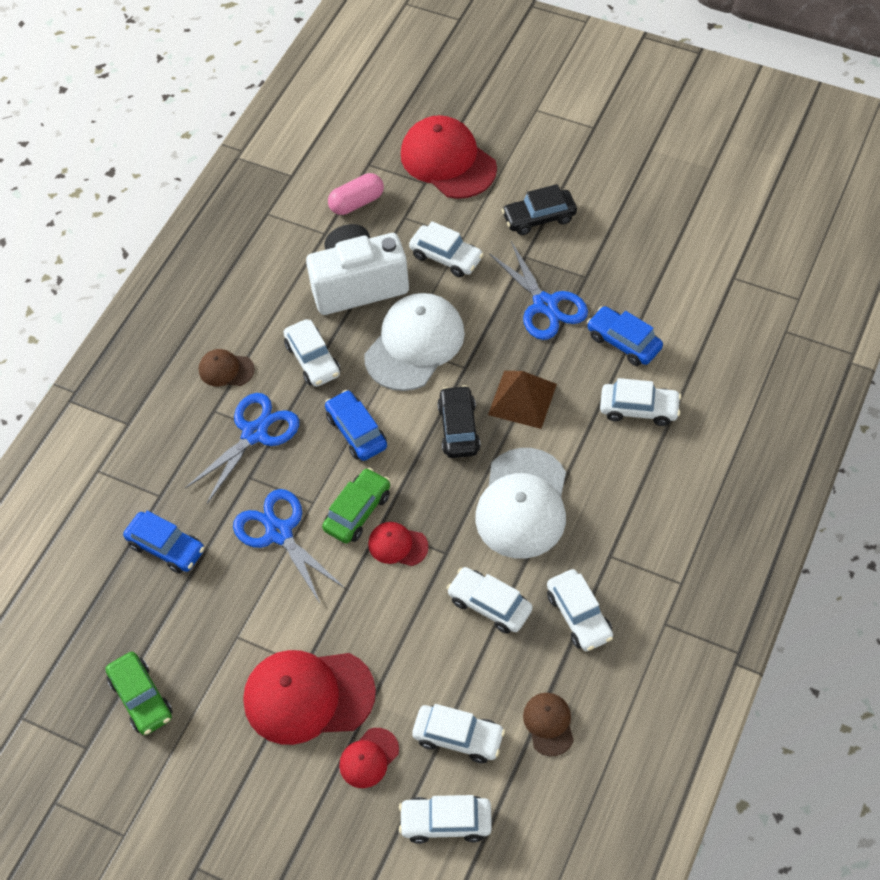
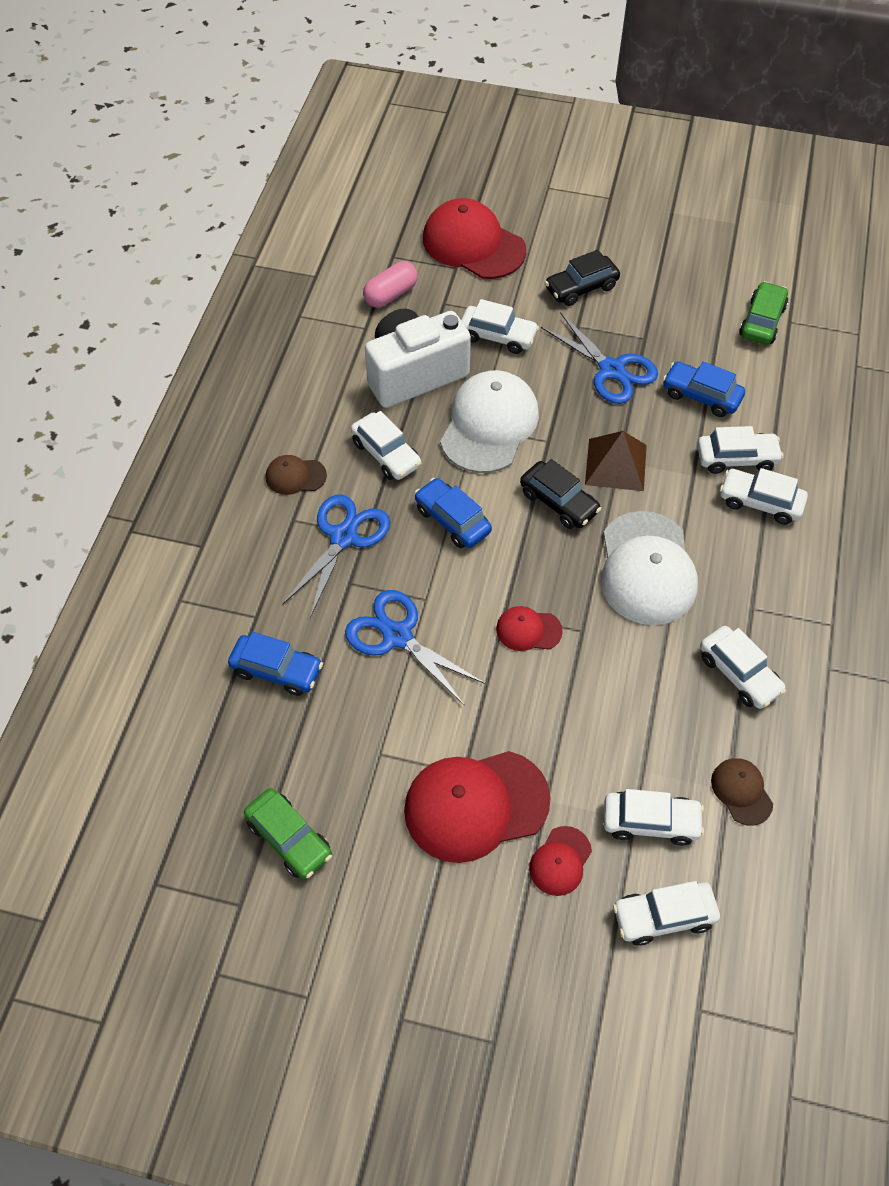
camera: 15 degrees left, 0 degrees up
(357, 511) = (476, 601): green car -> green car (762, 321)
(458, 428) = (559, 502): black car -> black car turned 150 degrees clockwise
(489, 605) = (643, 677): white car -> white car (760, 502)

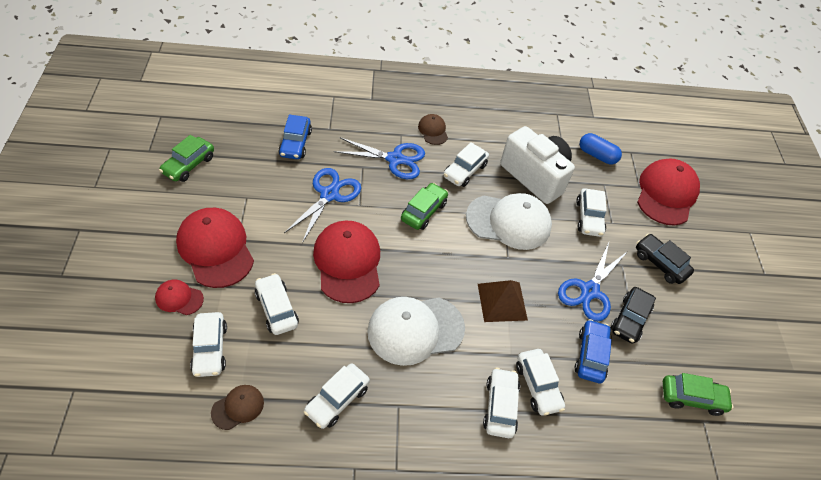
camera: 70 degrees right, 5 degrees down
(390, 294) = (597, 155): pink capsule -> blue capsule
(452, 520) = (423, 211): blue car -> green car
(528, 630) = (348, 262): red cap -> red cap, size x2.05
(559, 502) = (457, 269): black car -> black car (630, 319)
(663, 916) = (140, 362): white car -> white car (276, 309)

